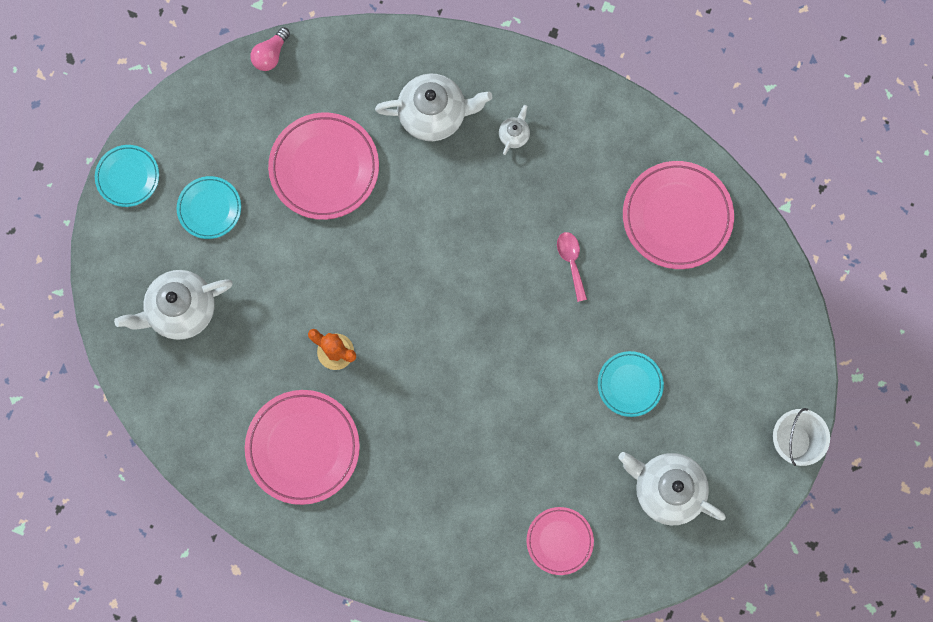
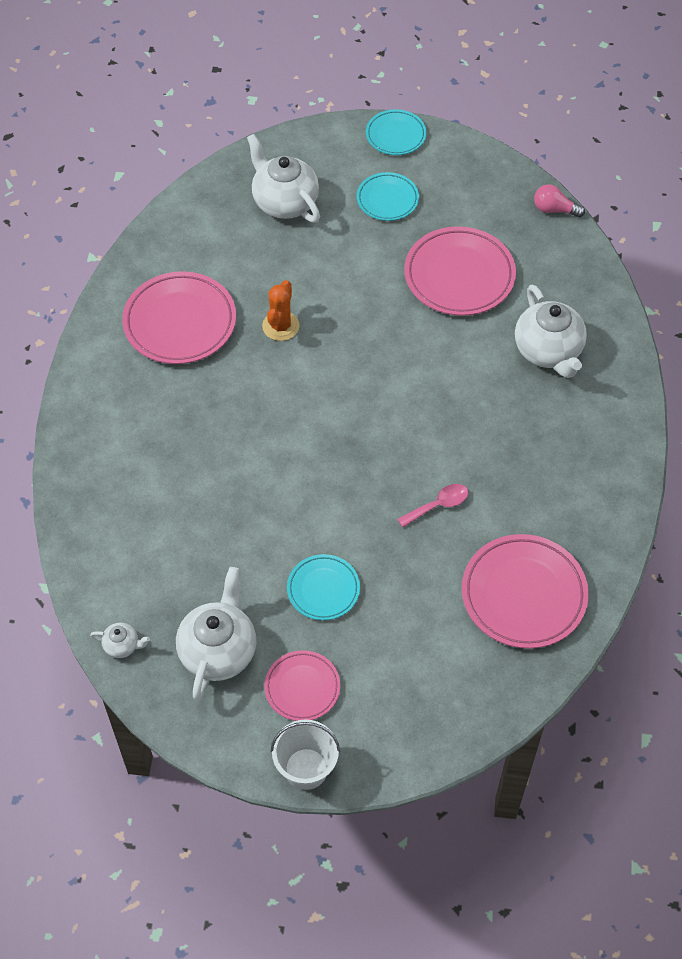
camera: 75 degrees right, 20 degrees down
(514, 135) = (555, 424): white teapot -> white teapot (122, 645)
(559, 541) = (139, 560): pink plate -> pink plate (302, 687)

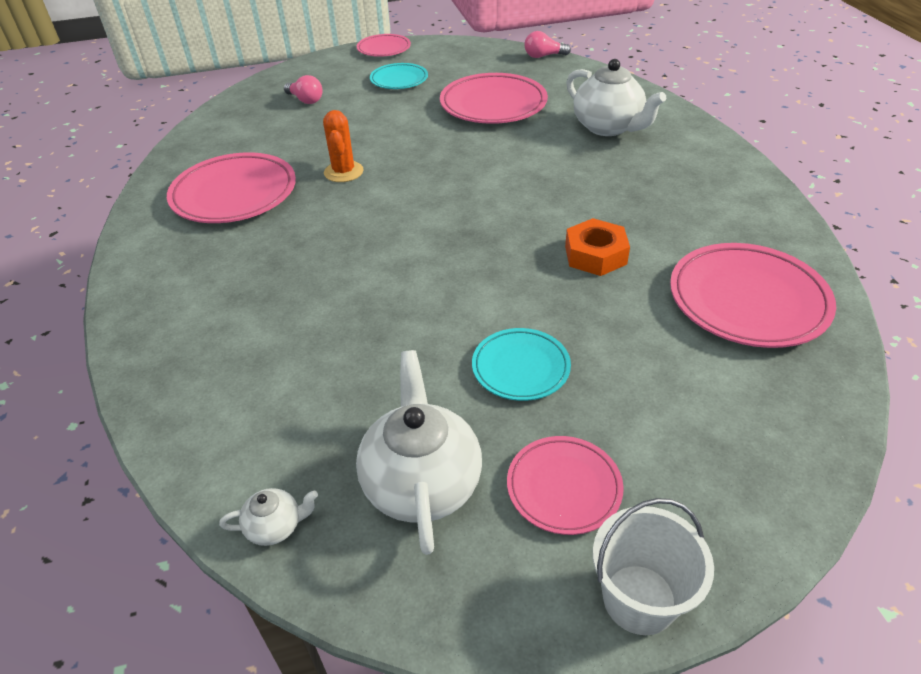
camera: 20 degrees left, 15 degrees down
(284, 202) = (305, 100): white teapot -> pink light bulb
(395, 135) = (384, 49): turquoise plate -> pink plate
(438, 505) = (595, 255): pink spoon -> orange nut

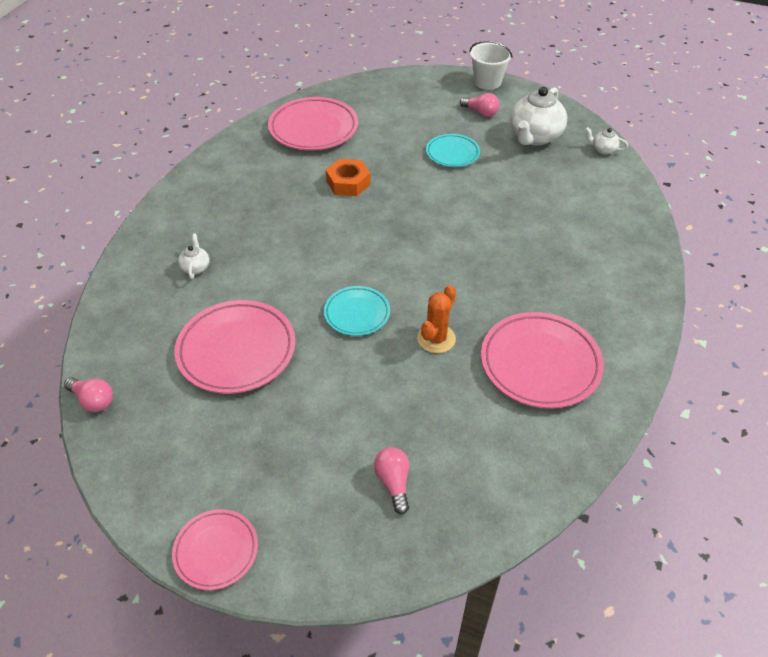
camera: 145 degrees left, 5 degrees up
(399, 80) = (269, 456): turquoise plate -> turquoise plate (357, 313)
(564, 488) = (480, 112): pink plate -> pink light bulb
(608, 127) = (195, 267): white teapot -> white teapot, size x0.46

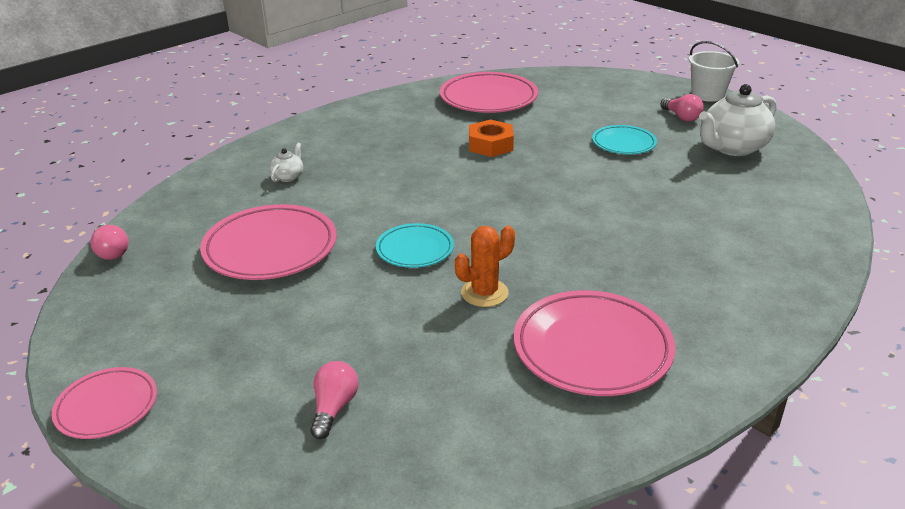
camera: 25 degrees right, 15 degrees down
(603, 150) = (814, 174): white teapot -> none

